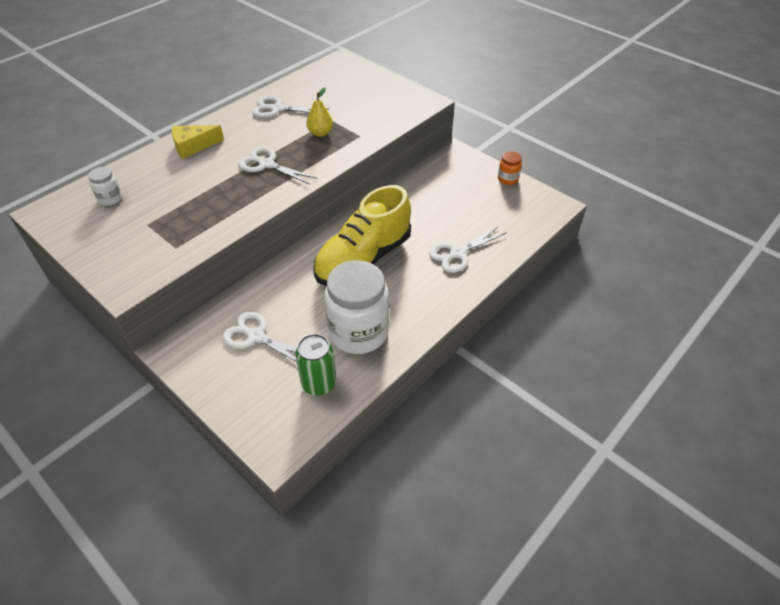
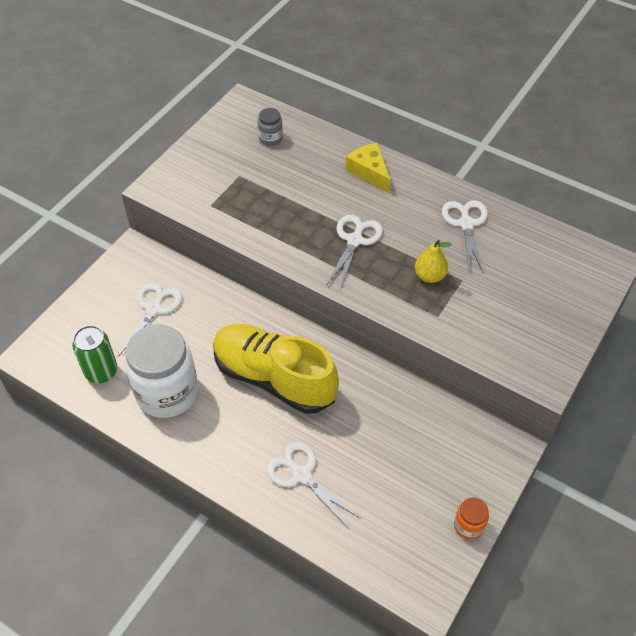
camera: 80 degrees right, 5 degrees up
(110, 198) = (270, 138): white jar -> grey jar

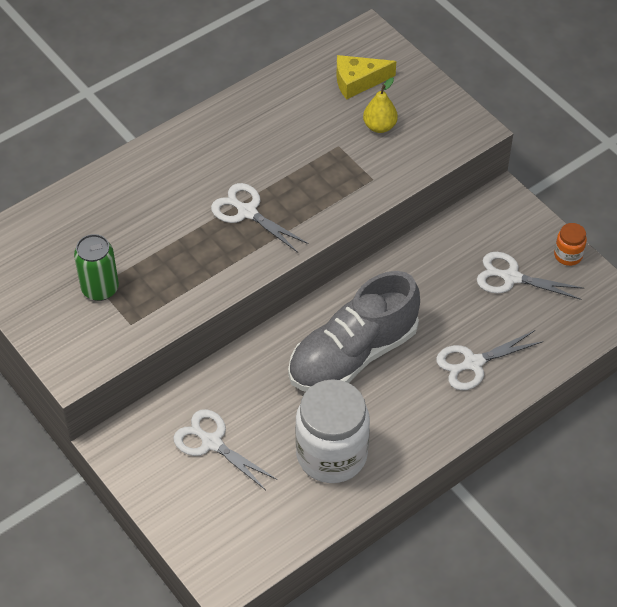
camera: 70 degrees left, 0 degrees up
(101, 371) = (277, 512): green can -> green can (100, 288)
(270, 138) = (54, 241): grey jar -> none
(274, 378) = (353, 355): yellow shoe -> grey shoe
(369, 172) = (156, 170): yellow cheese -> yellow cheese (358, 82)
(429, 276) = (322, 168): yellow pear -> yellow pear (379, 126)
(466, 224) = (269, 117): white scissors -> white scissors (511, 277)

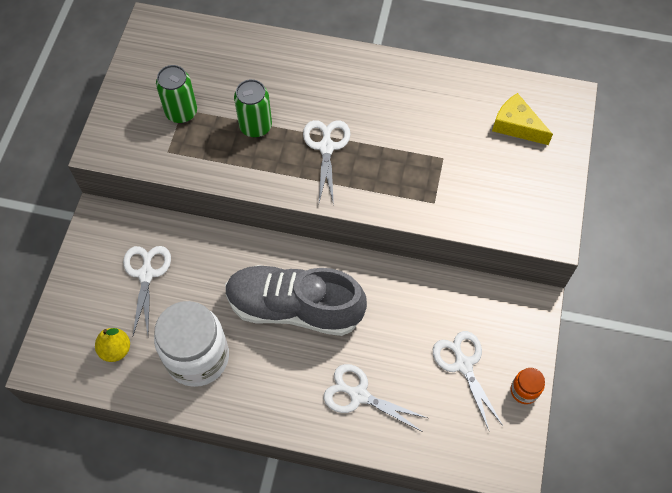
camera: 50 degrees right, 10 degrees up
(173, 246) = (255, 126): none -> green can
(379, 126) = (488, 170): yellow pear -> yellow pear (116, 350)

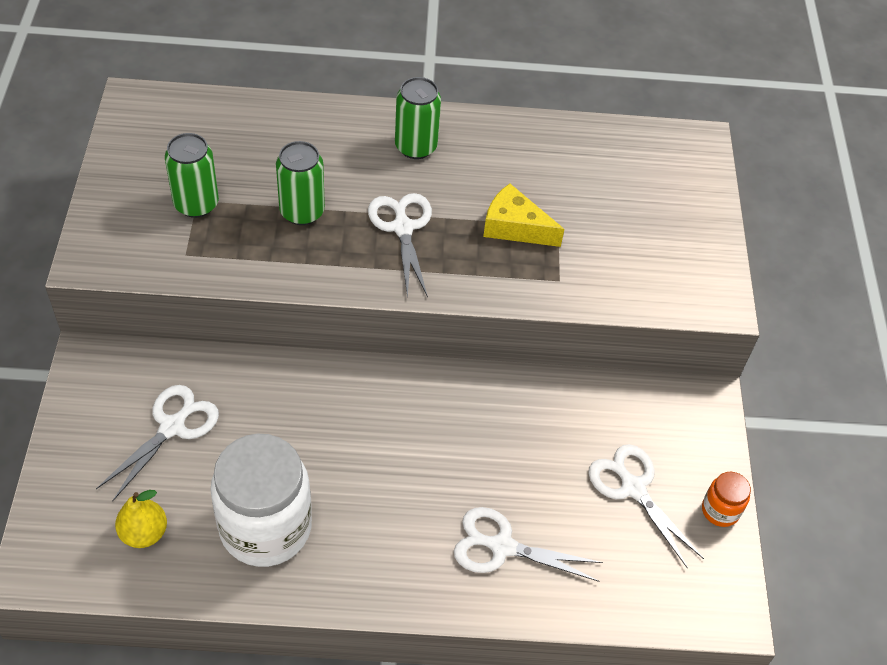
camera: 15 degrees left, 10 degrees down
(146, 274) = (172, 427): white scissors -> white scissors turned 45 degrees clockwise
(295, 308) = (390, 445): grey shoe -> none
(349, 81) = (415, 147): none -> green can
(516, 126) = (642, 179): yellow cheese -> yellow cheese (515, 227)

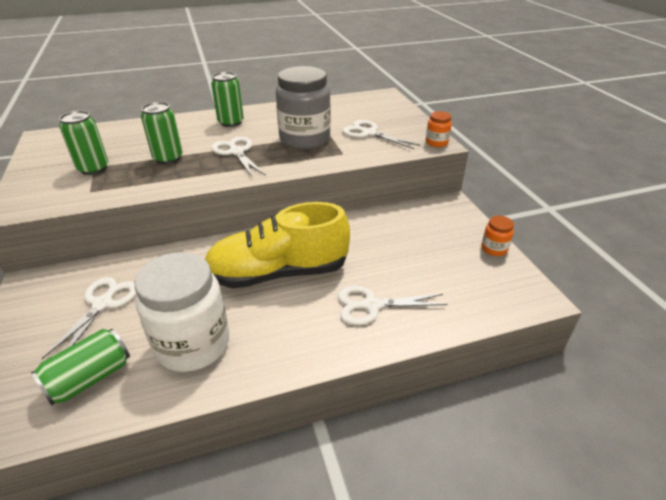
camera: 15 degrees left, 15 degrees down
(144, 533) = (90, 378): yellow pear -> green can
(402, 451) = (279, 273): none -> yellow shoe
(515, 227) = (304, 139): yellow cheese -> grey jar
(633, 488) = (436, 252): white scissors -> white scissors (369, 133)
(717, 300) = (436, 143): none -> orange jar

